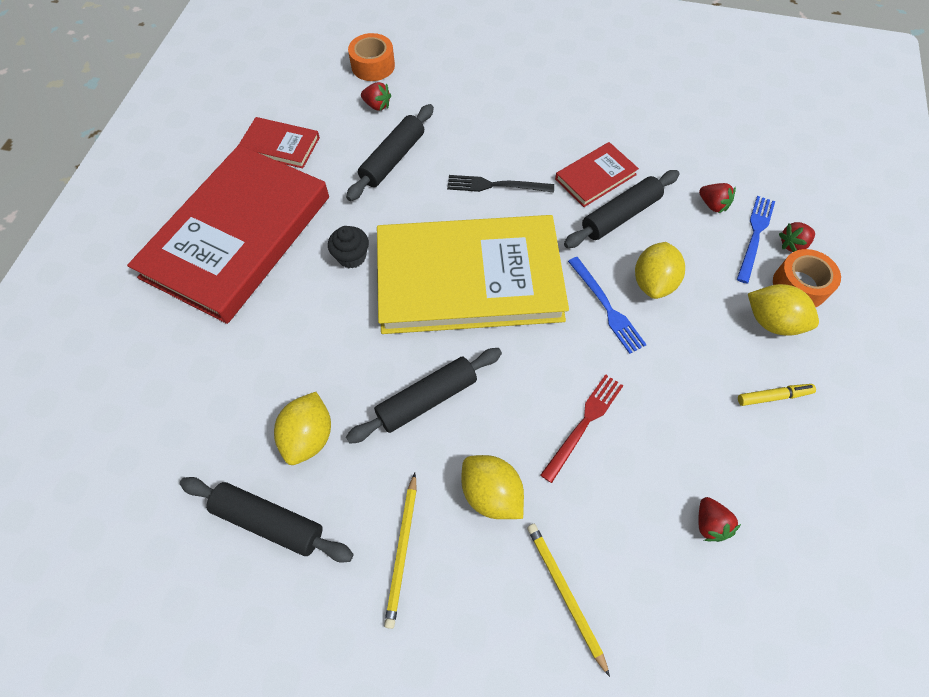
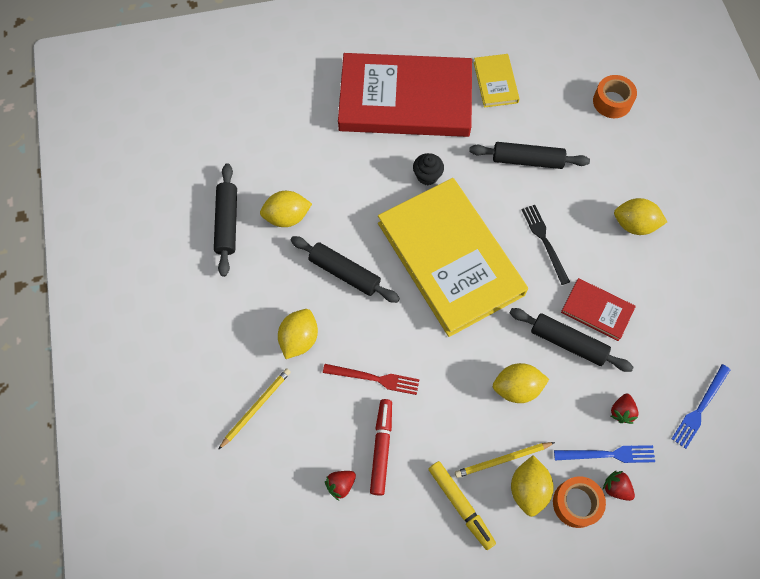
camera: 65 degrees right, 5 degrees up
(280, 145) = (495, 82): red book -> yellow book
(377, 105) = (573, 125): red strawberry -> none
(402, 550) = (242, 303): yellow pencil -> yellow pencil (502, 460)
(517, 108) = (634, 224): none -> yellow lemon
(606, 307) = (476, 361): blue fork -> blue fork (700, 408)
(676, 453) = (381, 448): none -> red marker
(773, 397) = (460, 506): yellow marker -> yellow marker, size x1.55

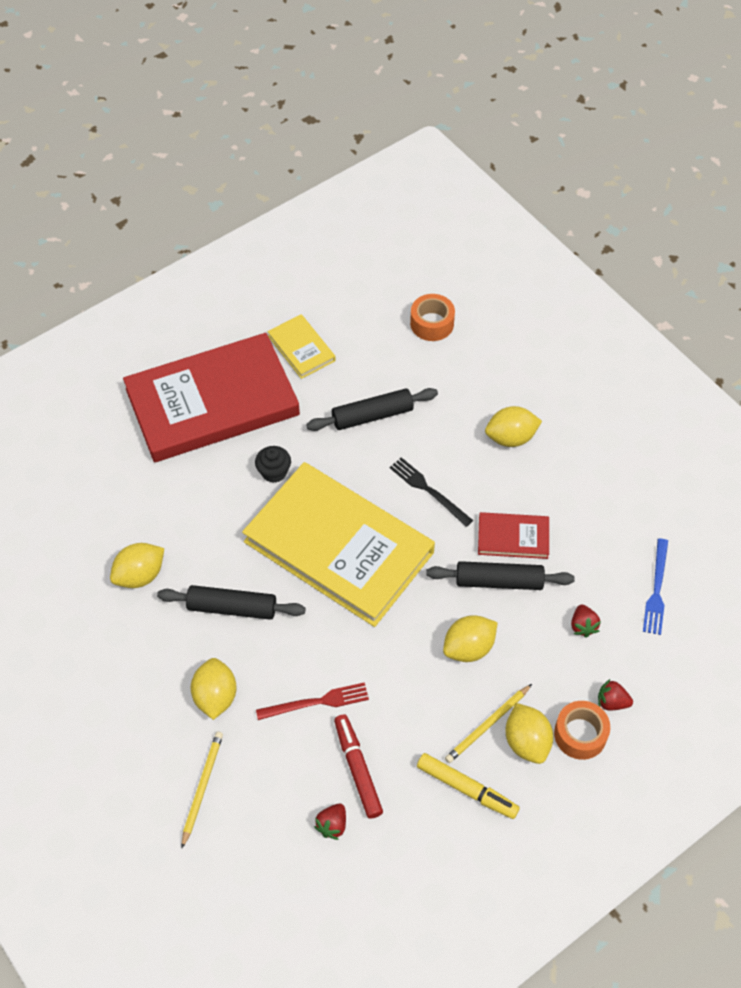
camera: 25 degrees left, 10 degrees down
(227, 223) = (75, 609): black rolling pin -> none
(608, 454) = (589, 673): blue fork -> none

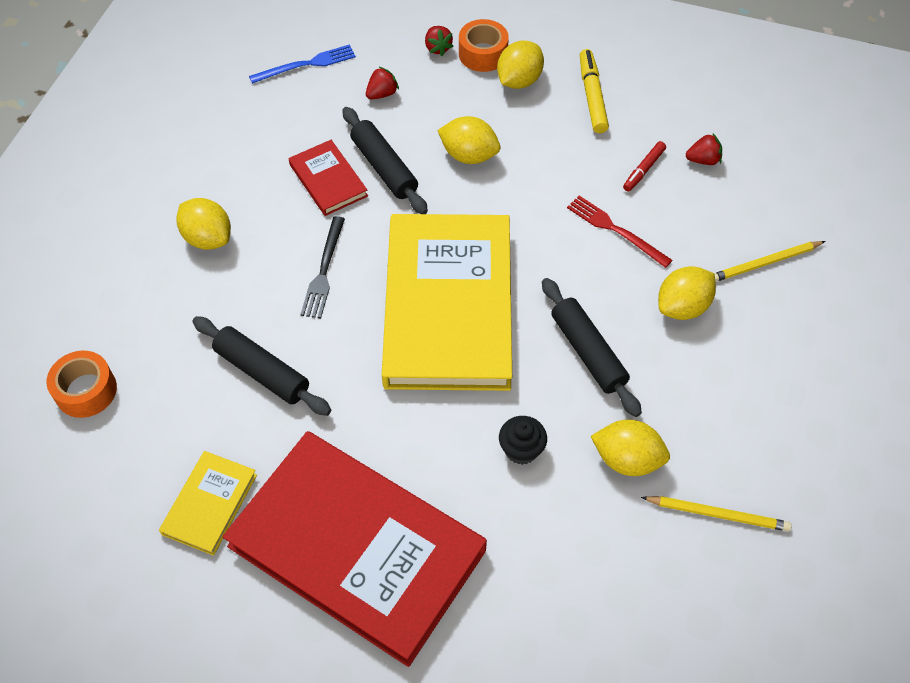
camera: 125 degrees left, 0 degrees up
(274, 472) = (405, 418): black cupcake -> black cupcake (521, 449)
(358, 768) = (643, 170): red marker -> red marker, size x0.64
(487, 725) = (527, 110): yellow pencil -> yellow pencil (718, 514)

